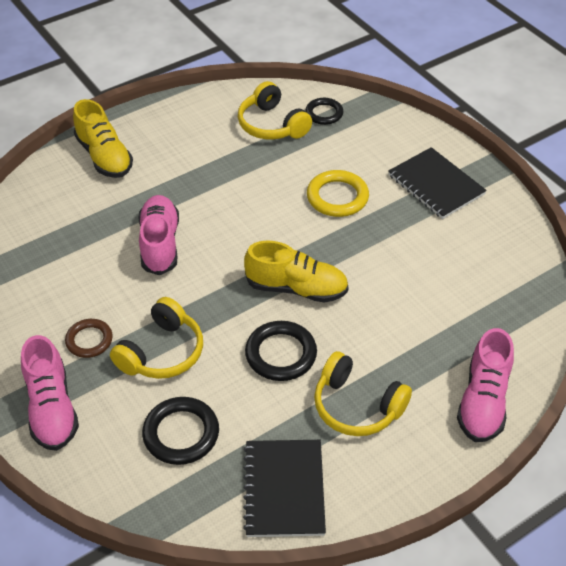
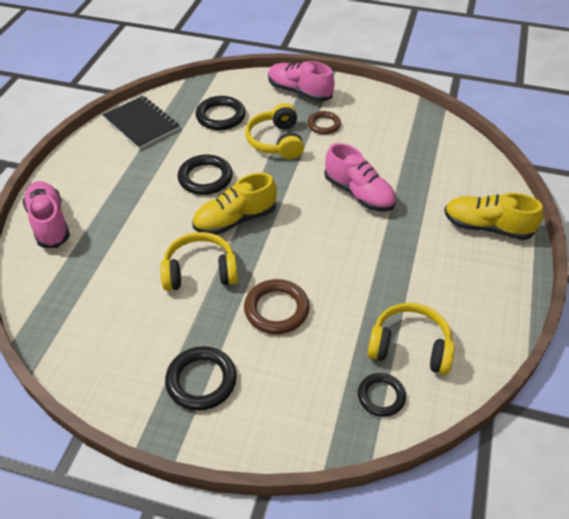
camera: 140 degrees right, 0 degrees up
(337, 197) = (276, 309): yellow ring -> brown ring
(357, 406) = (132, 177): yellow headphones -> yellow headphones (200, 271)
(435, 185) = (201, 381): black notebook -> black ring

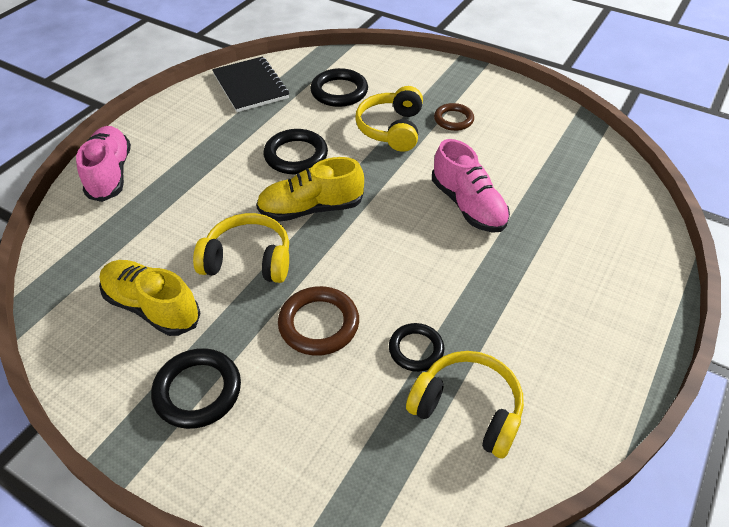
camera: 15 degrees right, 0 degrees up
(299, 92) = (438, 79): pink shoe -> none
(381, 396) = (408, 466): black ring -> black ring (416, 349)
(487, 227) = (618, 277): yellow shoe -> yellow shoe (152, 307)

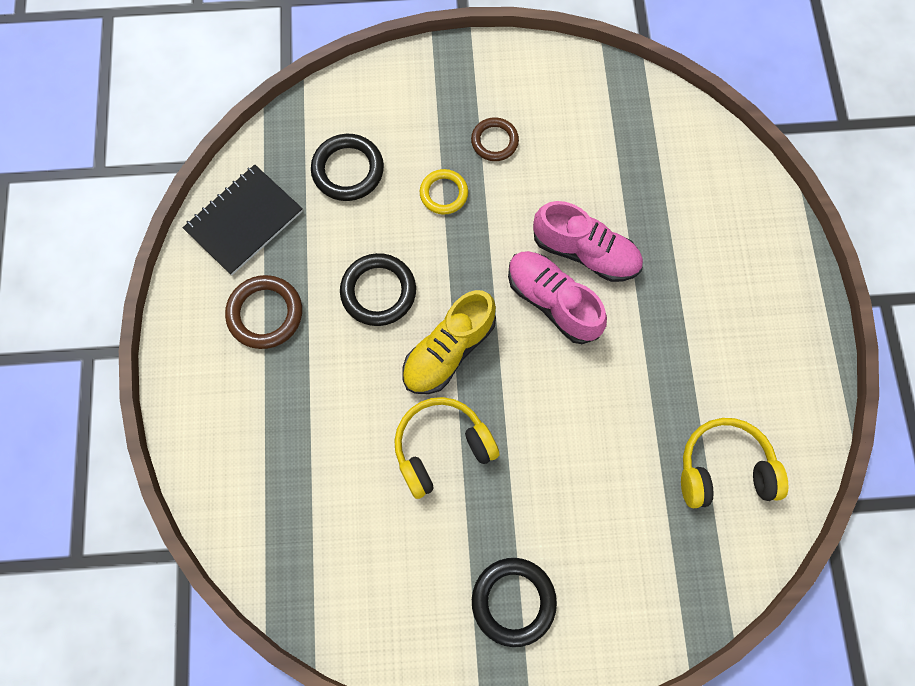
camera: 35 degrees left, 25 degrees up
(110, 174) = (211, 439): pink shoe -> pink shoe (552, 301)
(152, 307) = (402, 554): yellow shoe -> none
(250, 86) = (244, 221): black notebook -> black notebook turned 75 degrees counterclockwise
(319, 324) = (556, 471): brown ring -> brown ring (265, 314)
(391, 129) = (444, 193): yellow headphones -> yellow ring
(416, 349) = (650, 441): black ring -> none

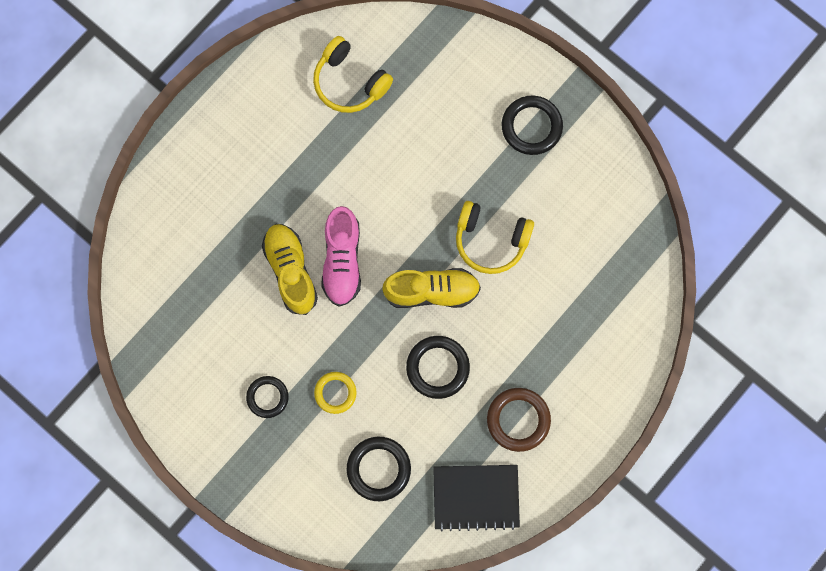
camera: 135 degrees left, 5 degrees up
(494, 141) = (267, 397): brown ring -> black ring
(585, 252) = (291, 271): pink shoe -> yellow shoe

